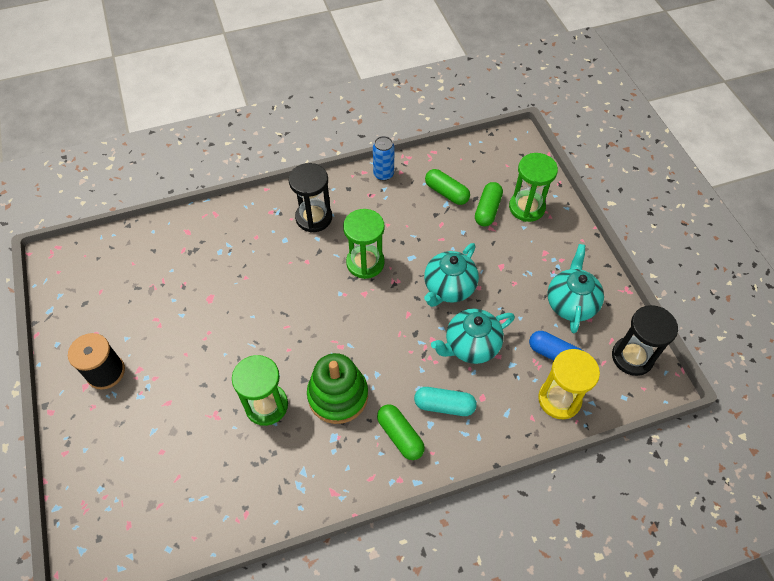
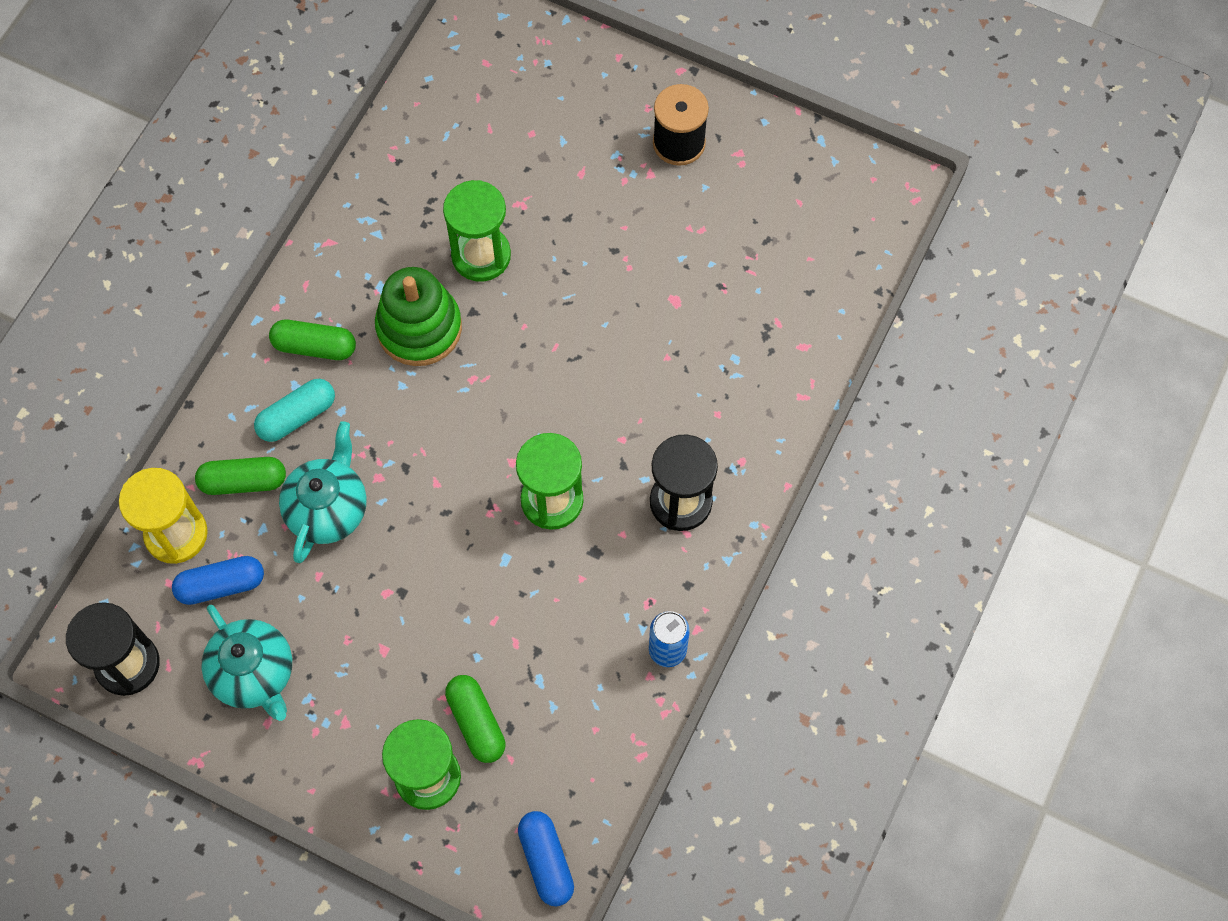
camera: 135 degrees right, 10 degrees up
(446, 193) = (555, 699): green capsule -> green capsule (243, 481)
(448, 288) = (420, 559): turquoise teapot -> none
(506, 149) = (546, 861): none -> blue capsule

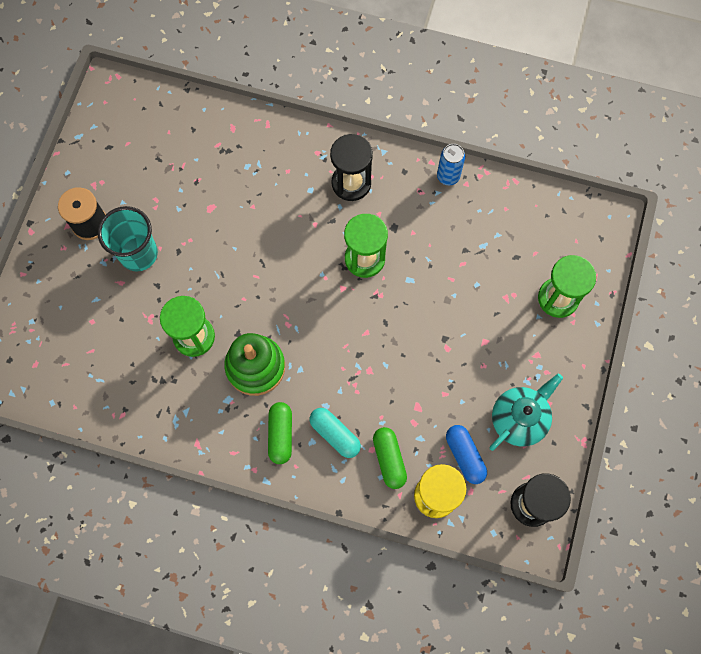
camera: 100 degrees left, 5 degrees up
(328, 509) = (397, 398): turquoise teapot -> none
(476, 722) = (518, 277): green capsule -> none
(546, 861) = (590, 222): blue capsule -> none
(620, 199) = (138, 254): none -> turquoise cup

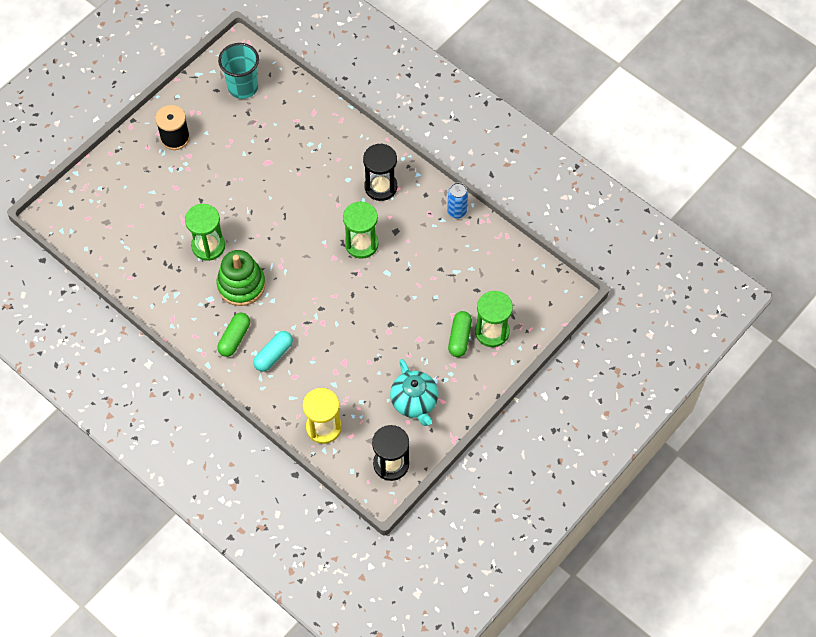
camera: 25 degrees right, 10 degrees down
(138, 254) = (199, 173): turquoise cup -> turquoise cup (243, 87)
(335, 434) = (273, 355): turquoise capsule -> turquoise capsule turned 60 degrees clockwise
(389, 459) = (303, 388): green capsule -> green capsule (459, 338)
(465, 456) = (360, 410): blue capsule -> none
(519, 419) = (414, 402): turquoise teapot -> turquoise teapot turned 90 degrees clockwise

